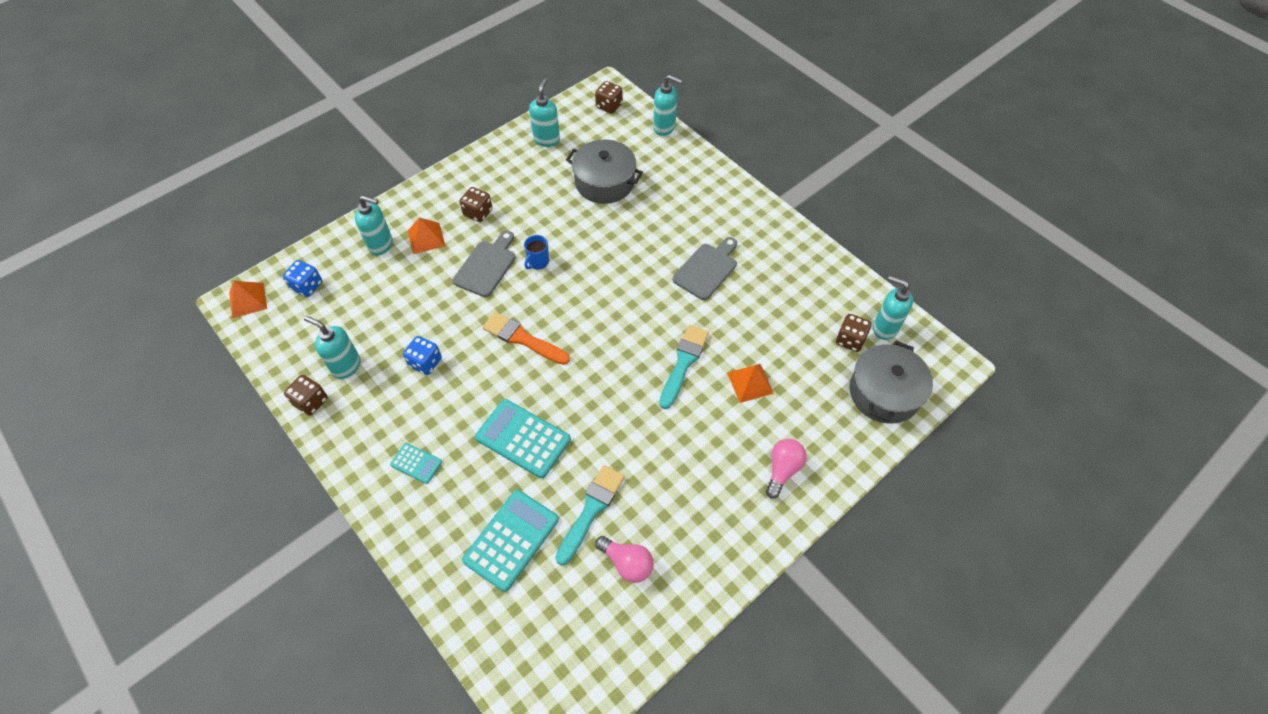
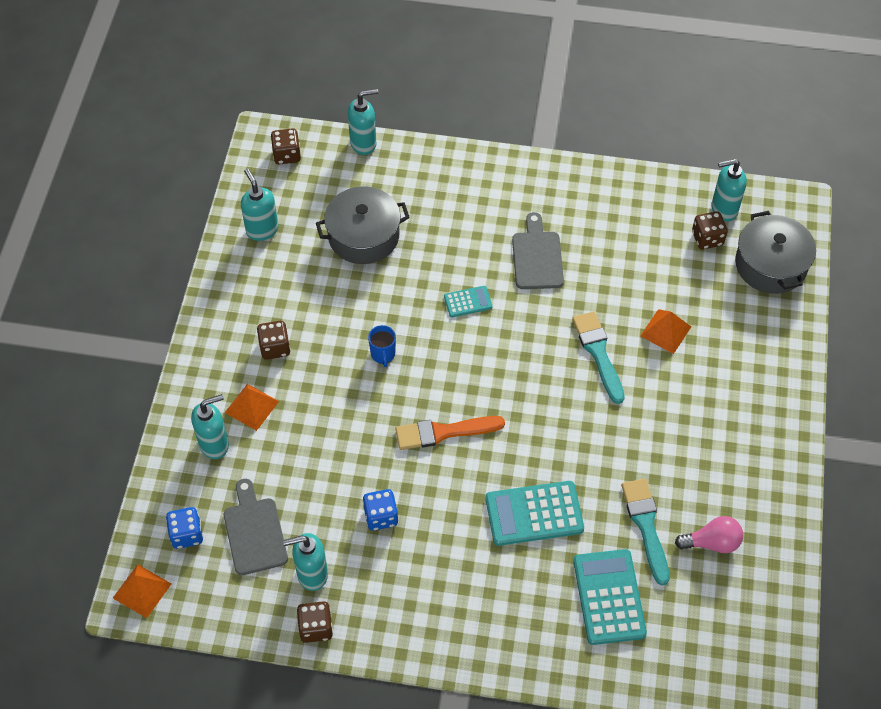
camera: 40 degrees left, 0 degrees up
(416, 463) = (468, 602): turquoise calculator -> turquoise calculator (468, 302)
(487, 266) = (340, 391): grey cutting board -> grey cutting board (254, 532)
(782, 470) = (754, 383): pink light bulb -> none

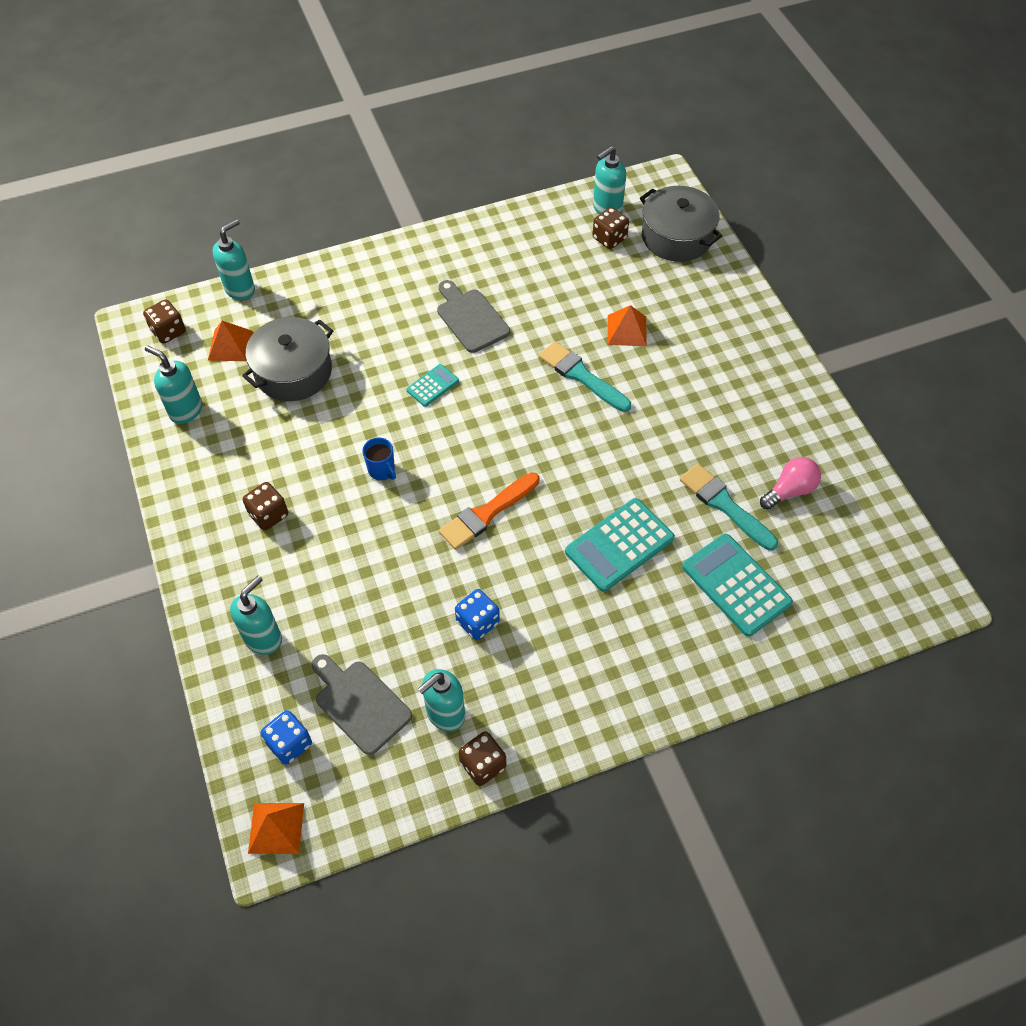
camera: 30 degrees left, 0 degrees up
(251, 406) = (280, 582): orange pyramid -> orange pyramid (230, 345)

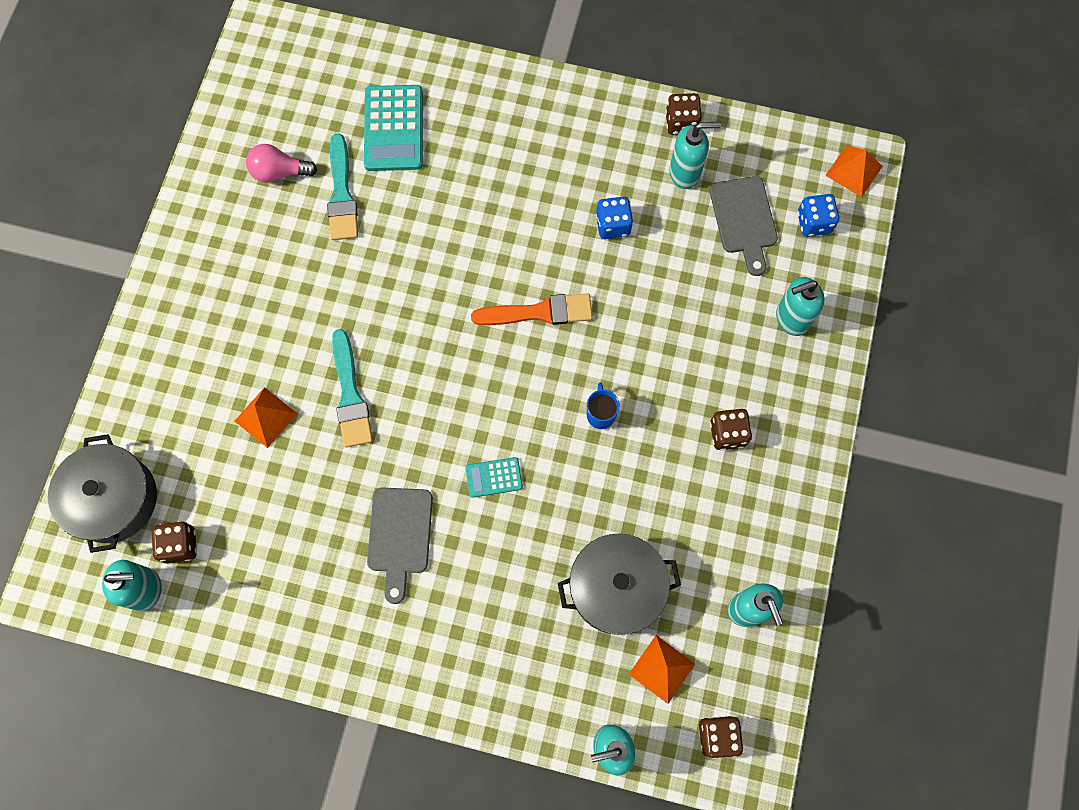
camera: 145 degrees left, 15 degrees up
(619, 545) = (454, 215): turquoise calculator -> none

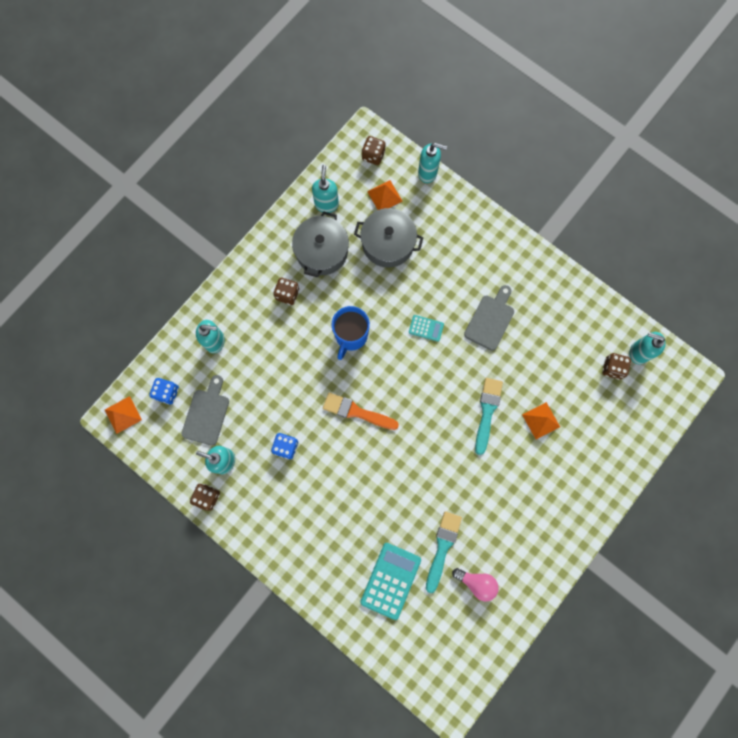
camera: 155 degrees left, 5 degrees up
(113, 499) = (643, 411): grey pot -> grey pot (321, 251)
(600, 414) = (351, 336): blue mug -> blue mug, size x1.85

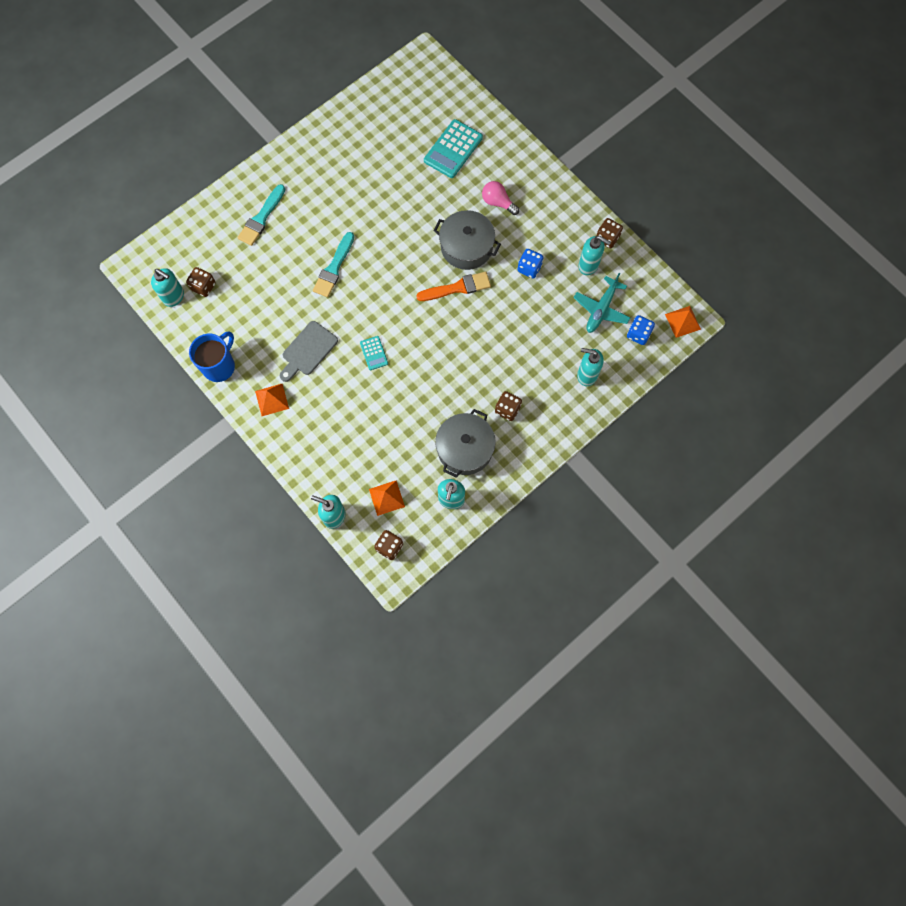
camera: 170 degrees left, 5 degrees down
(207, 414) = (601, 309): grey cutting board -> turquoise plane
(351, 336) = (450, 358): blue mug -> blue mug (219, 366)
(356, 412) = (457, 288): orange brush -> orange brush turned 45 degrees counterclockwise
(388, 243) = (394, 445): grey pot -> grey pot (466, 247)
(426, 328) = (374, 353): turquoise calculator -> turquoise calculator turned 135 degrees counterclockwise
(442, 547) = (402, 166): turquoise brush -> turquoise brush (261, 218)
(476, 582) = (379, 136): pink light bulb -> pink light bulb (498, 202)
(541, 420) = (286, 252): orange pyramid -> orange pyramid (272, 399)

